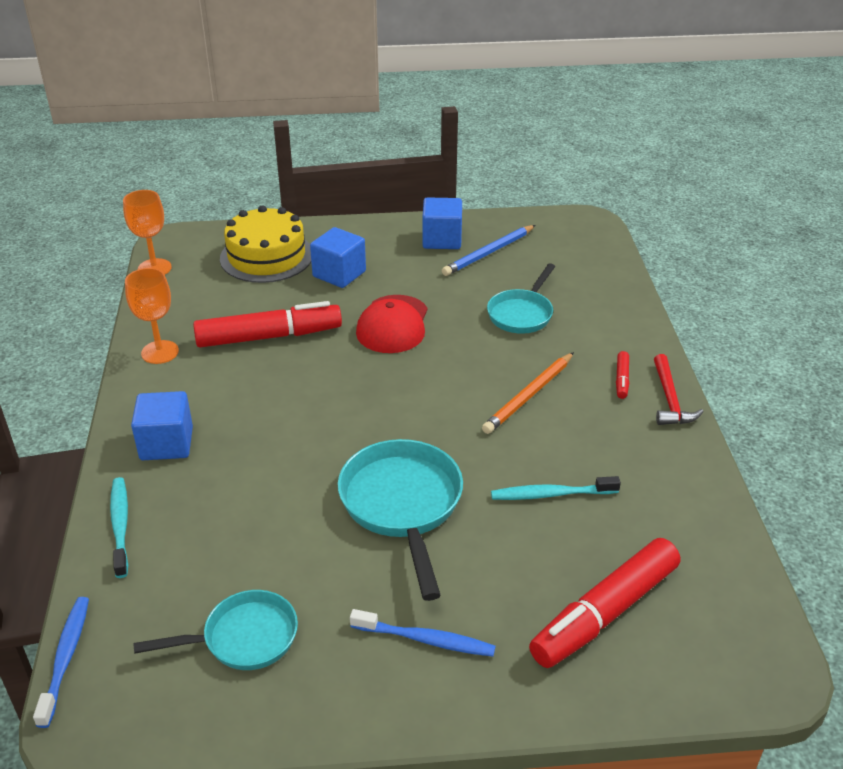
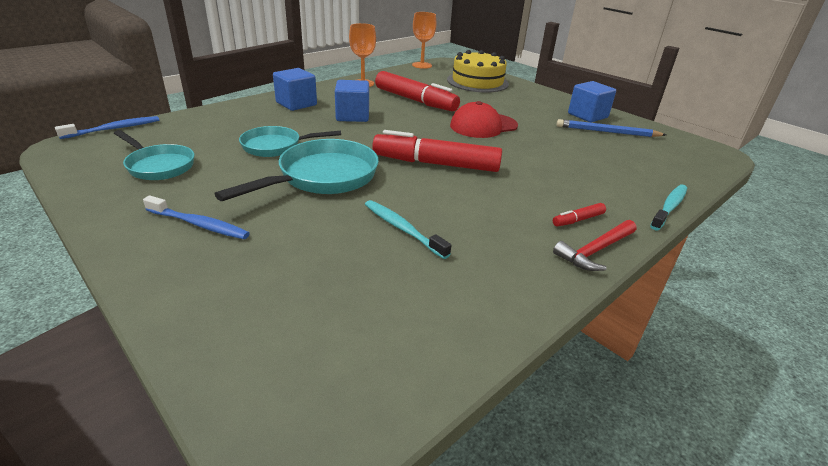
camera: 50 degrees right, 5 degrees down
(120, 525) = (223, 112): turquoise toothbrush -> turquoise toothbrush (669, 207)
(339, 274) = (498, 100): blue cube -> blue cube (352, 116)
(426, 639) = (199, 224): blue toothbrush -> blue toothbrush turned 45 degrees counterclockwise
(522, 314) = (572, 160): turquoise pan -> turquoise pan (276, 146)
(529, 395) = (494, 188): orange pencil -> none
(605, 613) = (293, 298): red marker -> red marker (436, 164)

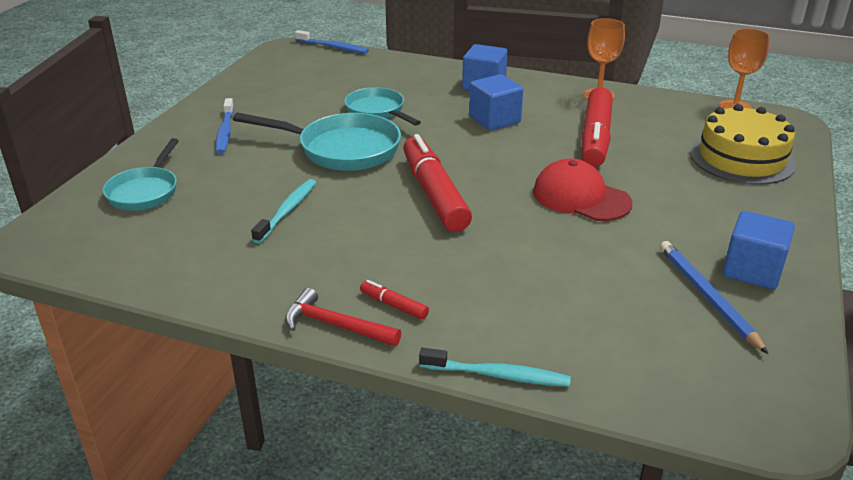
camera: 65 degrees right, 0 degrees up
(158, 166) = (293, 85): turquoise pan -> turquoise pan (145, 191)

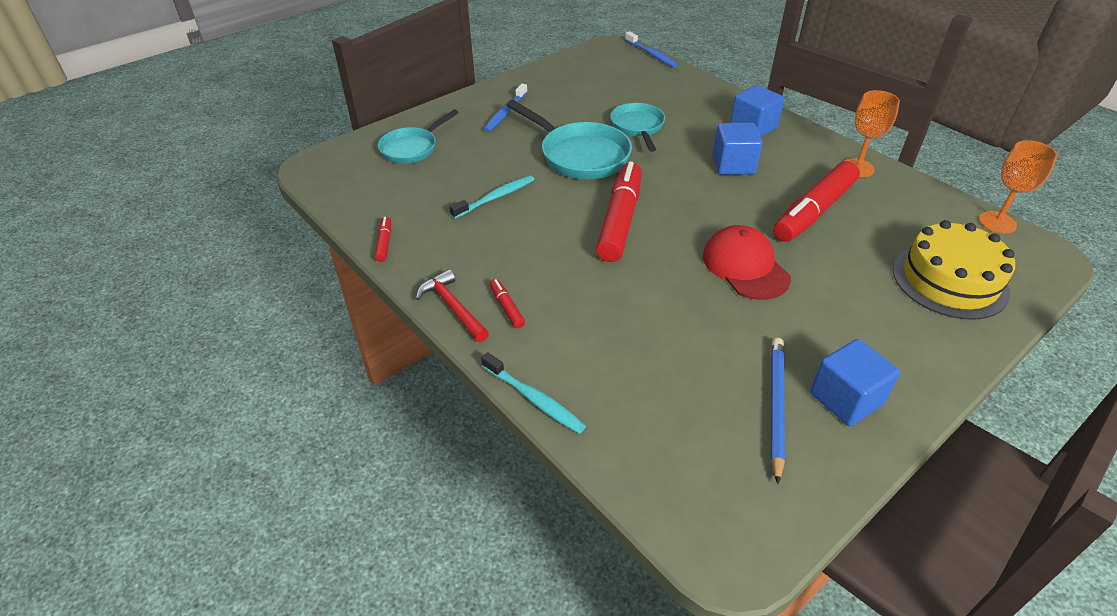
camera: 30 degrees right, 10 degrees up
(198, 291) = (384, 243): none -> red marker

